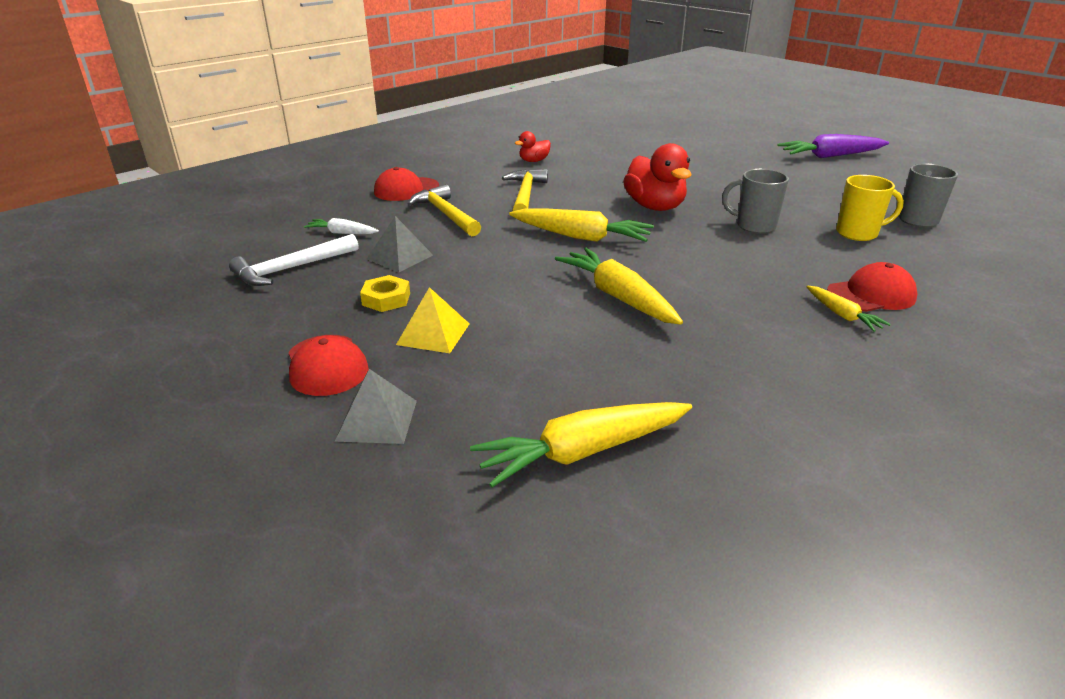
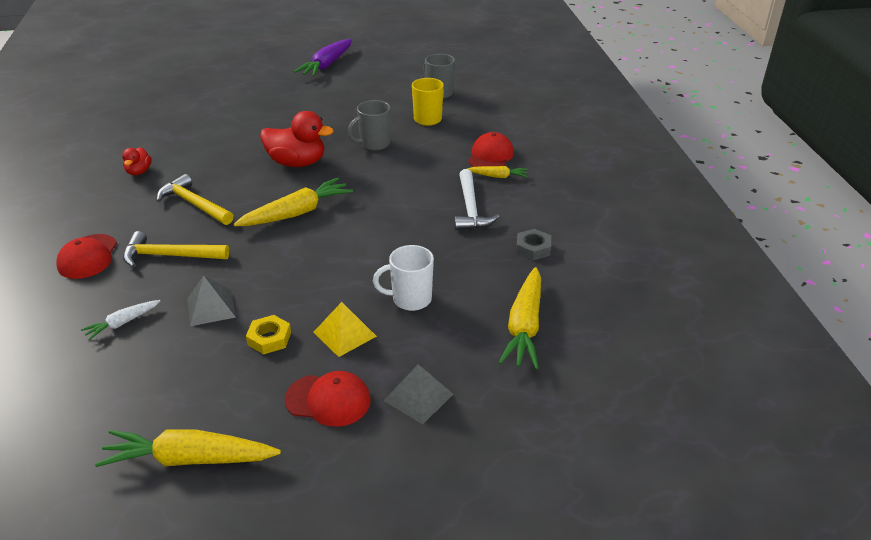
camera: 55 degrees left, 5 degrees up
(291, 269) = (150, 374): white hammer -> white hammer (470, 208)
(532, 349) = (410, 299): none -> white mug
(618, 297) = (391, 238): yellow carrot -> yellow carrot (190, 459)
(746, 397) = (533, 248): none -> grey nut

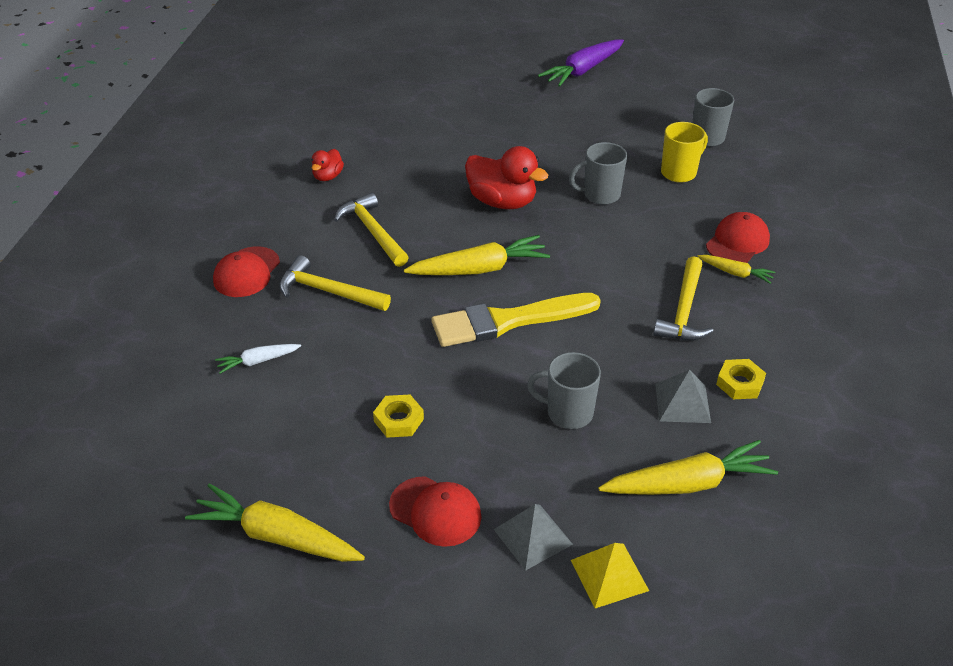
camera: 20 degrees right, 5 degrees up
(211, 307) = (351, 366): grey pyramid -> grey pyramid (682, 403)
(335, 244) = (509, 321): none -> yellow brush
(344, 334) = (480, 436): yellow pyramid -> yellow pyramid (609, 575)
(410, 299) = (568, 413): white mug -> grey mug
(470, 208) = (684, 310): white hammer -> yellow hammer
(524, 326) = (688, 483): yellow carrot -> yellow carrot turned 135 degrees counterclockwise
(533, 248) = (739, 383): grey nut -> yellow nut

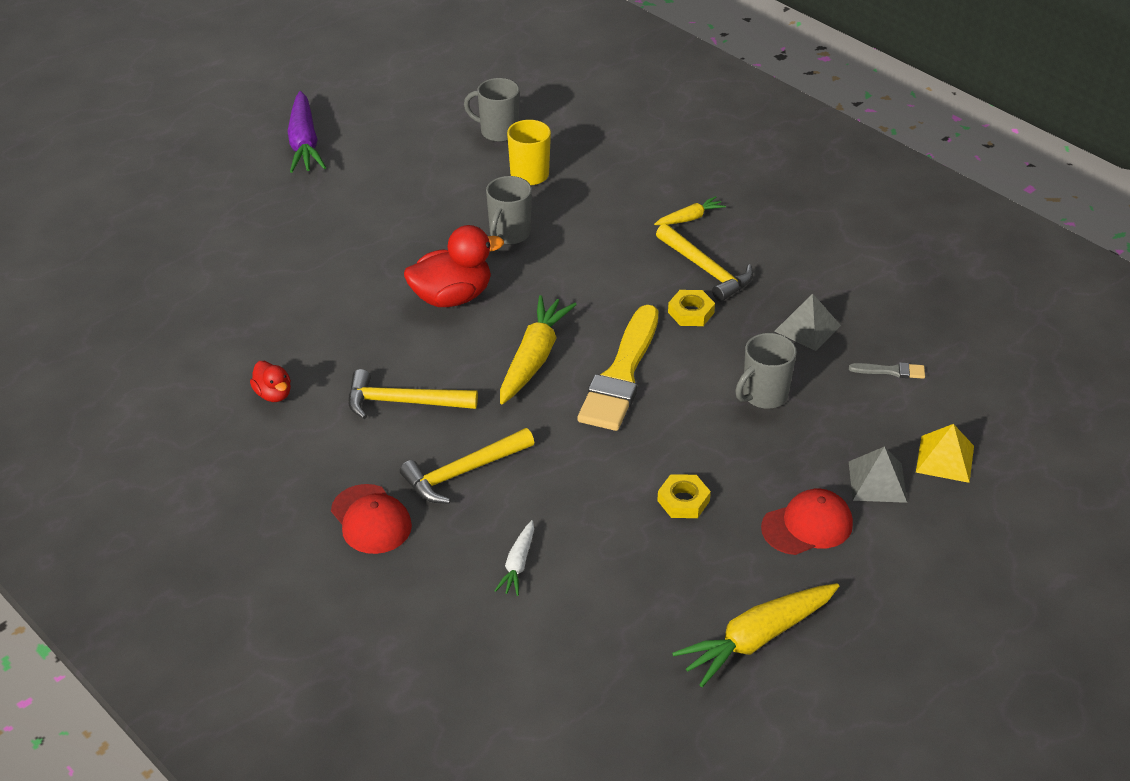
camera: 55 degrees left, 0 degrees up
(688, 483) = (890, 371): yellow carrot -> grey brush
(737, 242) = (654, 196): red cap -> none
(739, 383) = (813, 287): yellow nut -> yellow nut (691, 312)

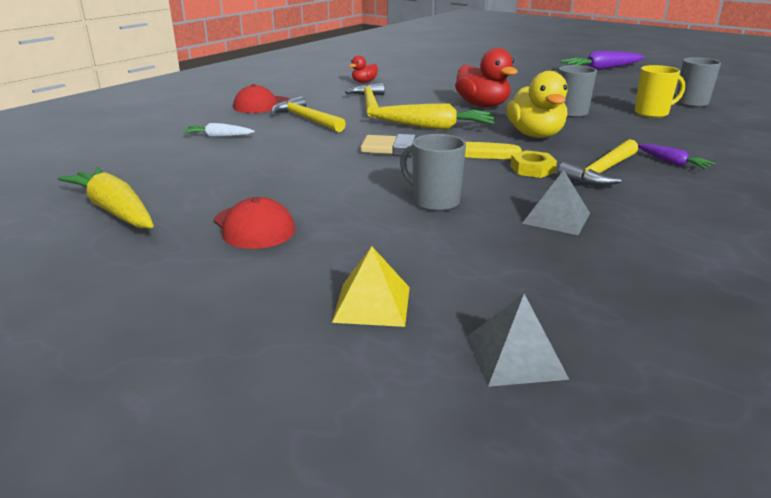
camera: 80 degrees right, 15 degrees down
(585, 283) = (535, 135): none -> yellow duck
(683, 501) = (284, 178): yellow nut -> none
(689, 218) = (672, 163): yellow carrot -> purple carrot
(877, 481) = (322, 260): grey pyramid -> grey pyramid (516, 356)
(890, 371) = (518, 266): grey brush -> none

